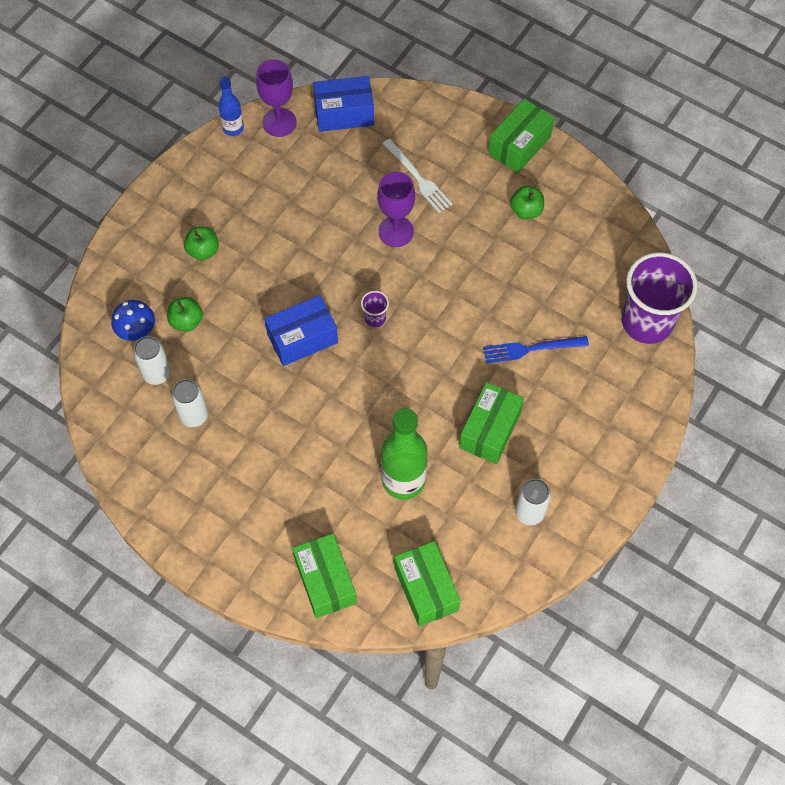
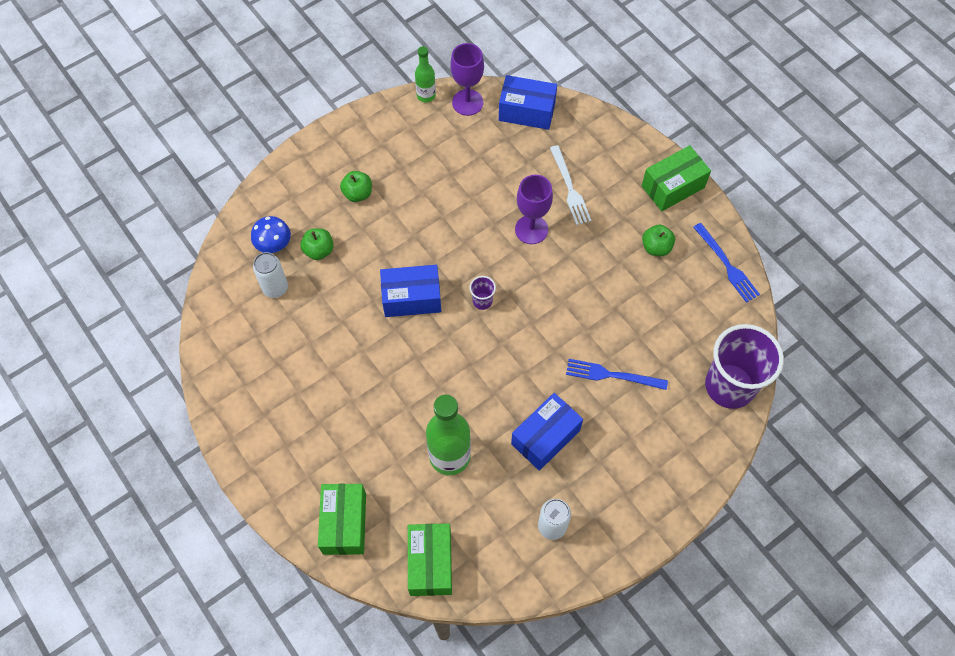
camera: 20 degrees right, 0 degrees up
(194, 415) = (291, 335): white can -> none
(233, 128) = (426, 95): blue bottle -> green bottle
(490, 430) = (545, 437): green box -> blue box
(600, 206) = (726, 264): none -> blue fork

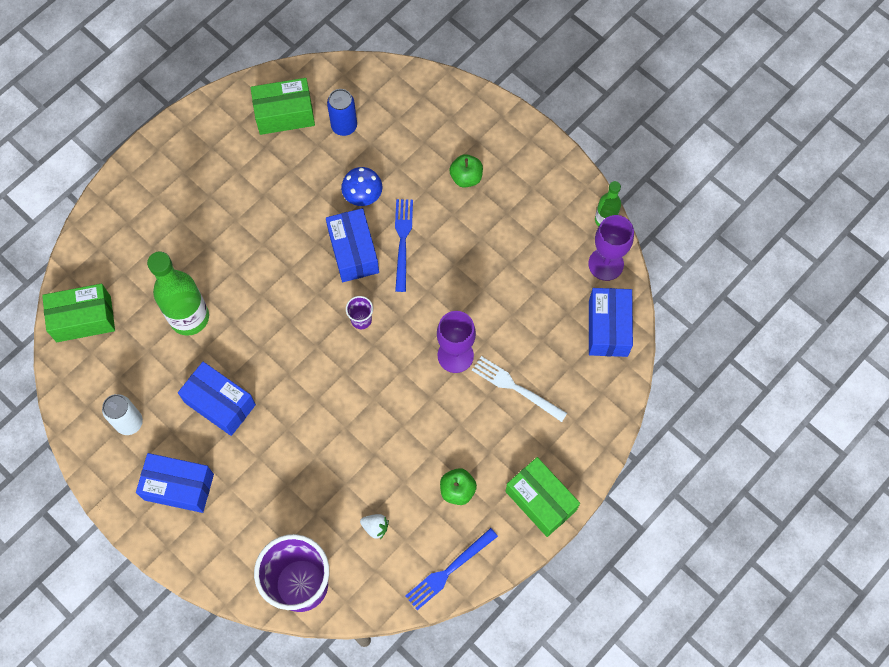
camera: 80 degrees right, 5 degrees up
(274, 244) = (392, 114): blue mushroom -> blue mushroom (363, 195)
(275, 288) = (344, 126): white can -> blue can
(319, 250) = (392, 155): green apple -> none
(344, 523) = (114, 238): green box -> green box (285, 114)
(569, 188) = (516, 388): white fork -> white fork turned 60 degrees clockwise
(612, 375) = (296, 461): blue fork -> blue fork (403, 241)
(624, 484) = (179, 487): none -> blue box
(682, 317) = (375, 527): none -> white strawberry

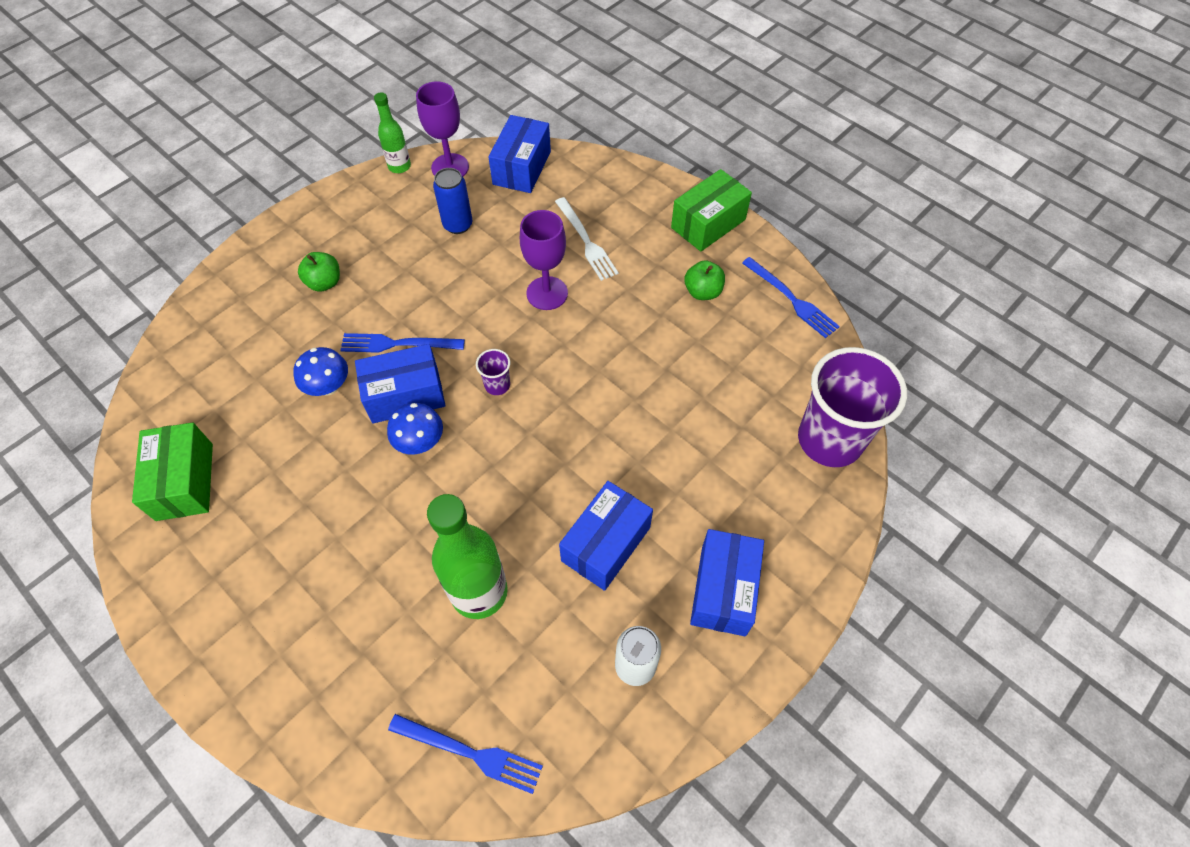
camera: 90 degrees left, 10 degrees down
(83, 319) = (470, 753): green box -> blue fork
(311, 267) = (420, 442): none -> blue mushroom
(344, 126) = (222, 409): blue can -> blue can (458, 225)
(375, 527) = (752, 366): white strawberry -> none
(516, 388) = (586, 241): white fork -> white fork turned 60 degrees counterclockwise
(608, 328) = (522, 168): blue box -> blue box turned 75 degrees counterclockwise

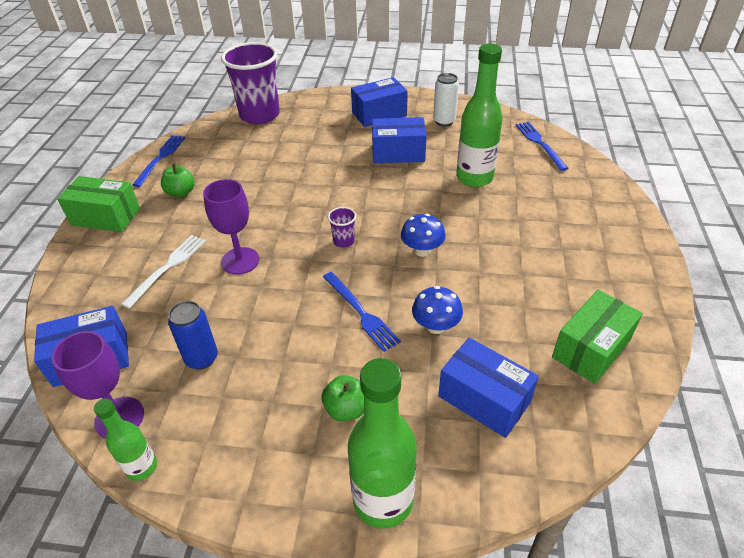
camera: 125 degrees left, 15 degrees down
(246, 264) = (383, 500): none -> green bottle
(405, 395) = (397, 280): blue box -> blue box (484, 399)

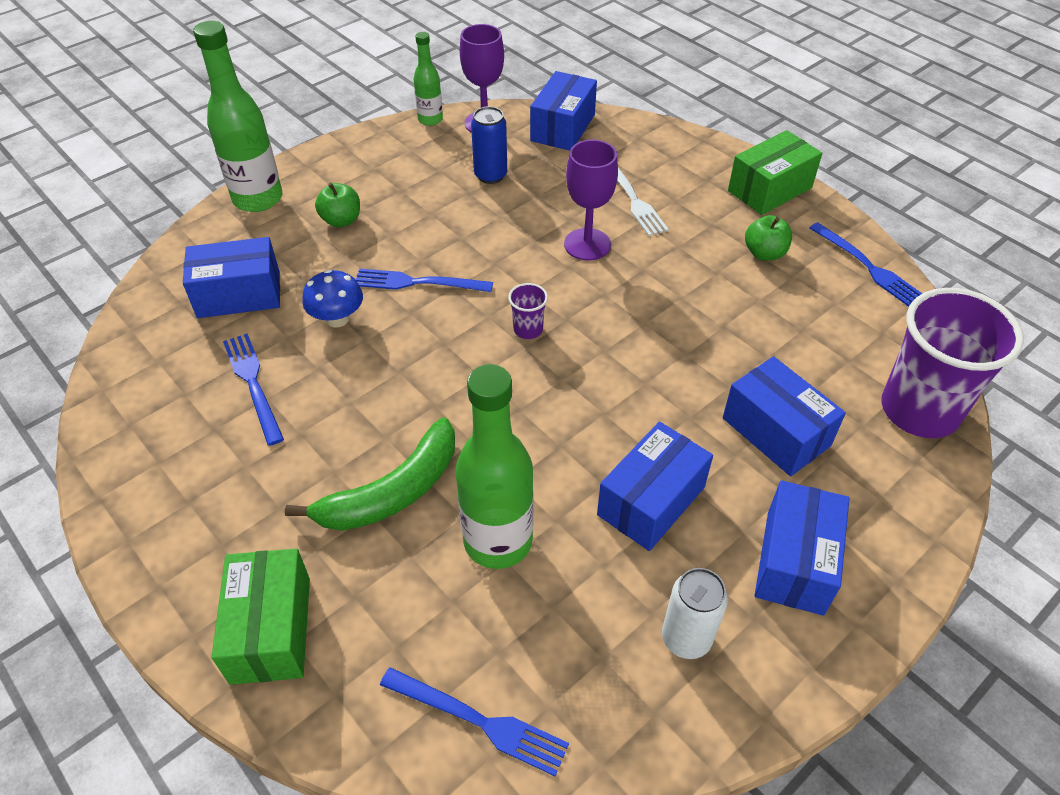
camera: 130 degrees right, 5 degrees up
(317, 141) = (776, 432): none -> blue box
(422, 250) = (437, 380): blue mushroom -> none
(500, 220) = (392, 492): none -> green banana
(526, 321) = (253, 384): none -> blue fork
(591, 348) = (167, 401): green box -> green box (271, 629)

